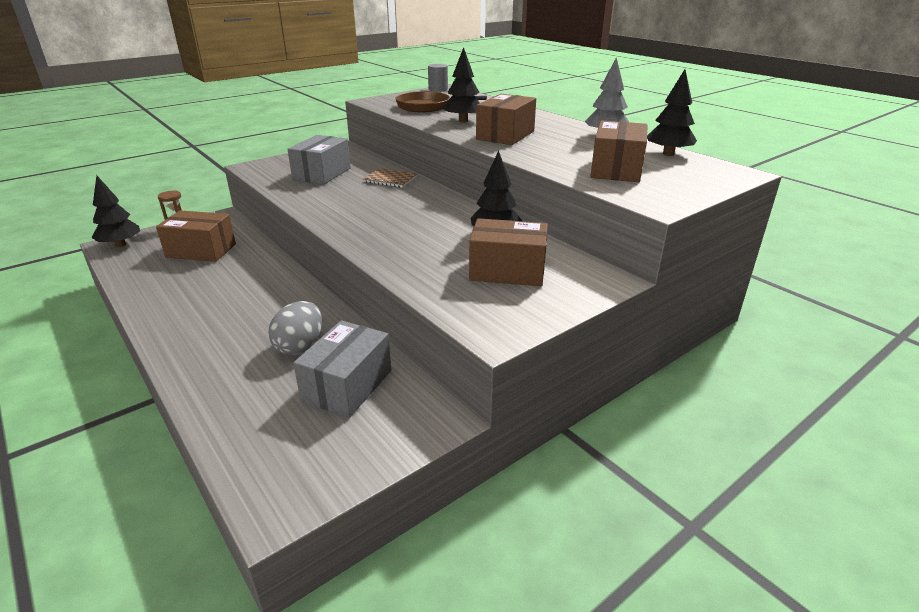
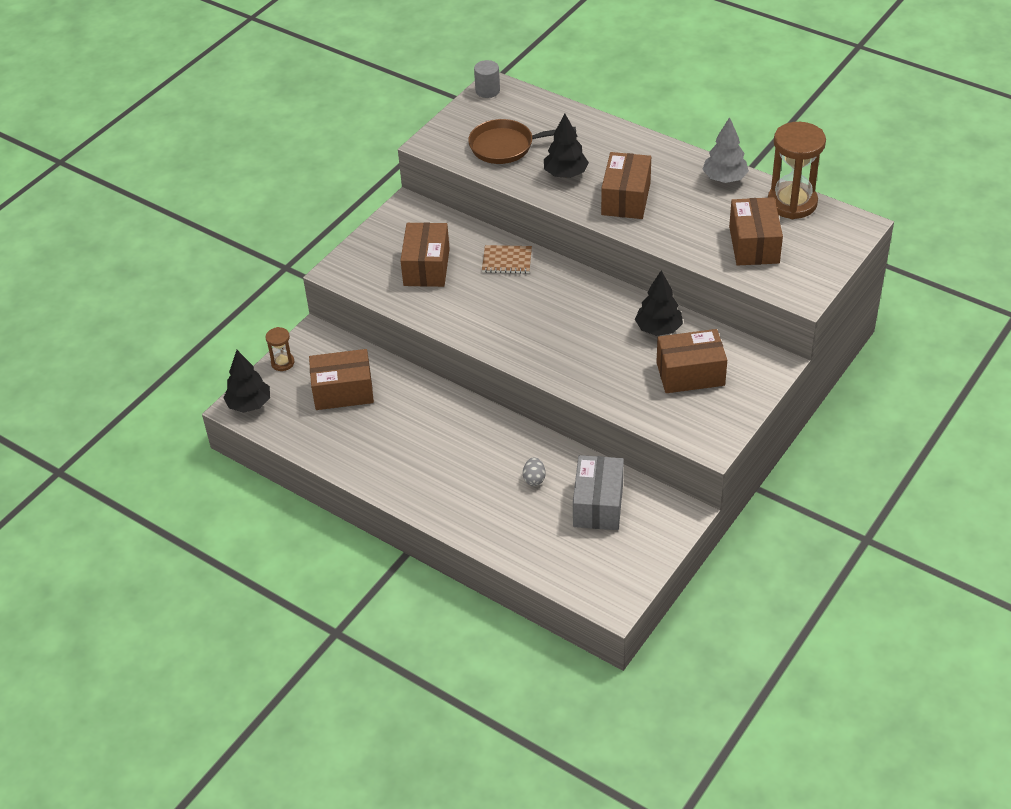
camera: 15 degrees left, 15 degrees up
(300, 346) = (534, 479): grey egg -> grey egg, size x0.57
(322, 174) = (426, 267): grey box -> brown box
(668, 154) = (792, 203): black tree -> brown hourglass

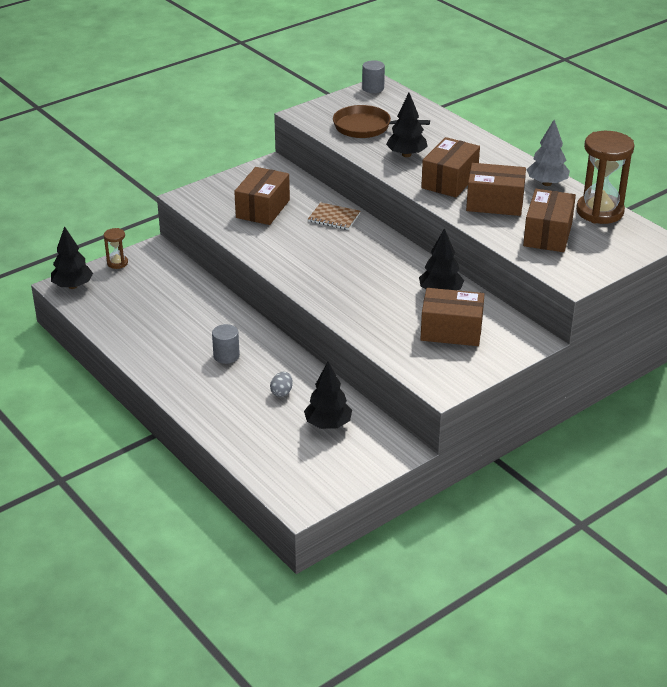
camera: 15 degrees right, 10 degrees down
(343, 391) = (155, 293): brown box -> brown box (494, 203)
(456, 450) = (226, 356): none -> grey cylinder
(598, 504) = (328, 424): grey box -> black tree

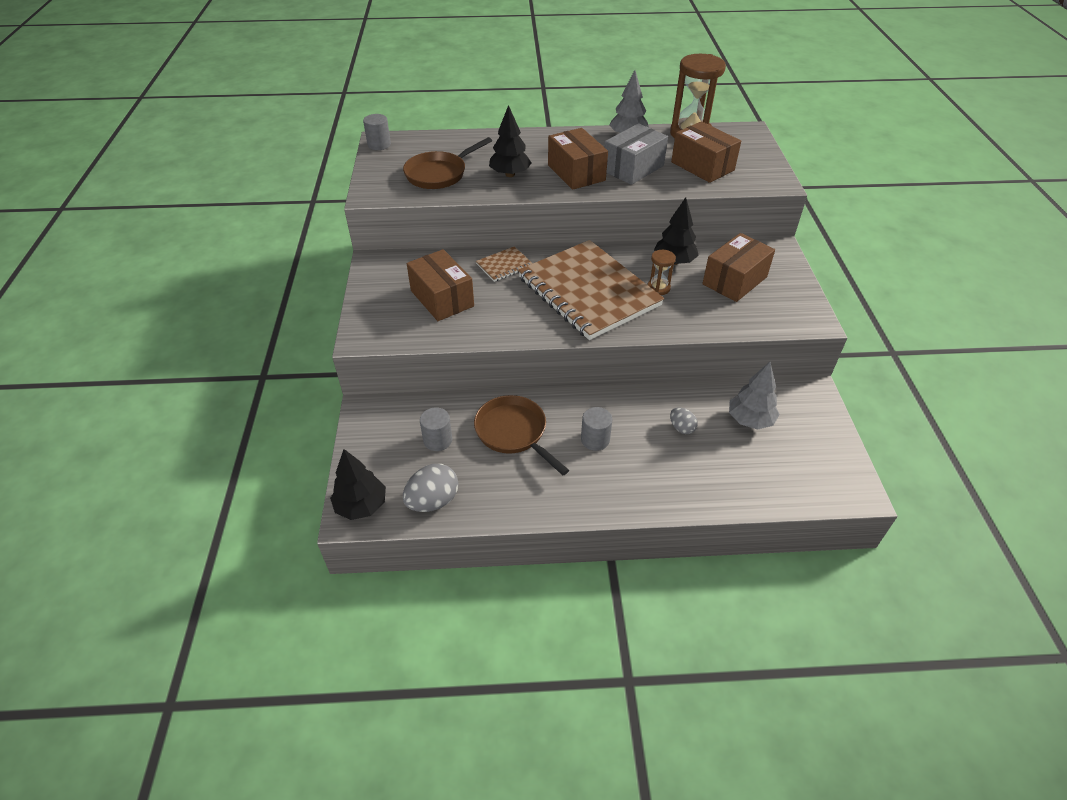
camera: 55 degrees left, 10 degrees up
(102, 311) = (433, 501): none -> grey egg
(117, 263) = (359, 449): brown hourglass -> brown hourglass (658, 288)
(157, 289) = (438, 440): none -> grey cylinder
(196, 317) = (514, 433): none -> brown pan
(328, 424) = (750, 420): black tree -> grey tree
(347, 266) = (588, 292): none -> brown notebook
(494, 203) = (633, 168): brown box -> grey box

